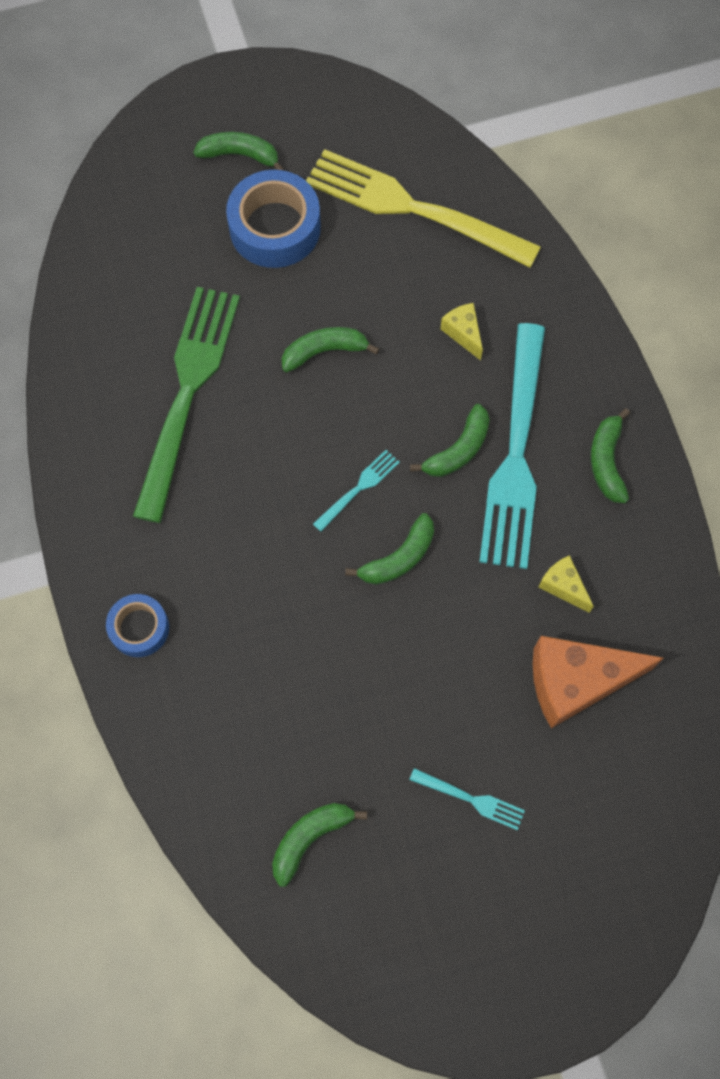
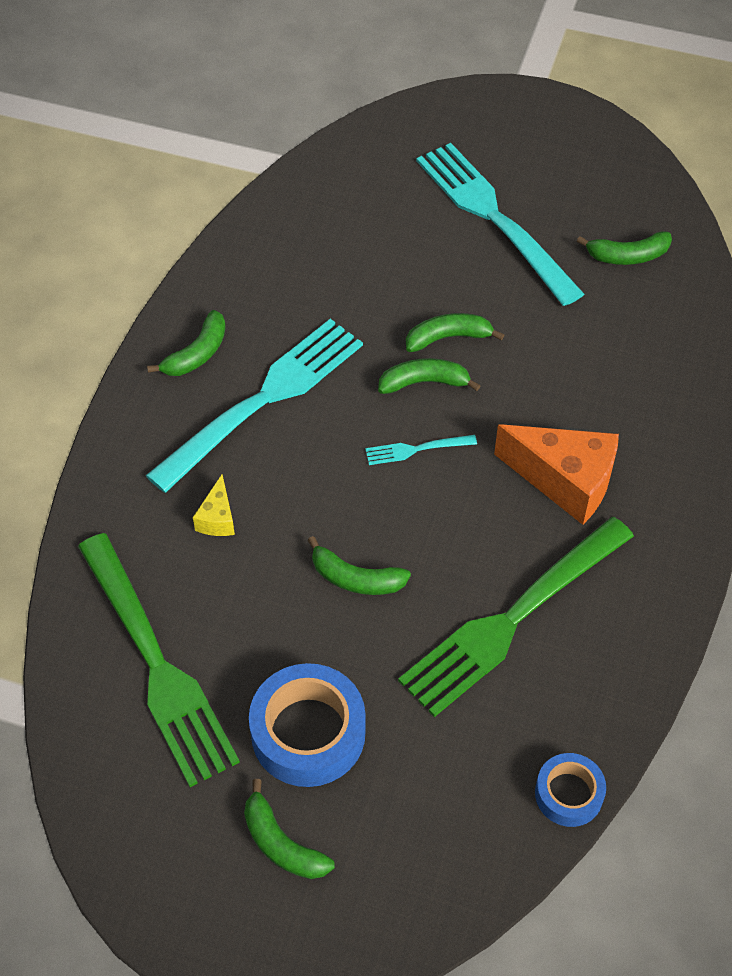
camera: 145 degrees left, 15 degrees down
(139, 628) = (678, 452): blue tape -> blue tape (568, 794)
(413, 208) = (156, 664): yellow fork -> green fork
(458, 450) = (307, 430): green banana -> green banana (448, 338)
(471, 799) = (494, 218): turquoise fork -> turquoise fork, size x2.43
(563, 586) = (313, 296): yellow cheese -> none
(576, 682) = (359, 238): orange cheese -> orange cheese (565, 481)

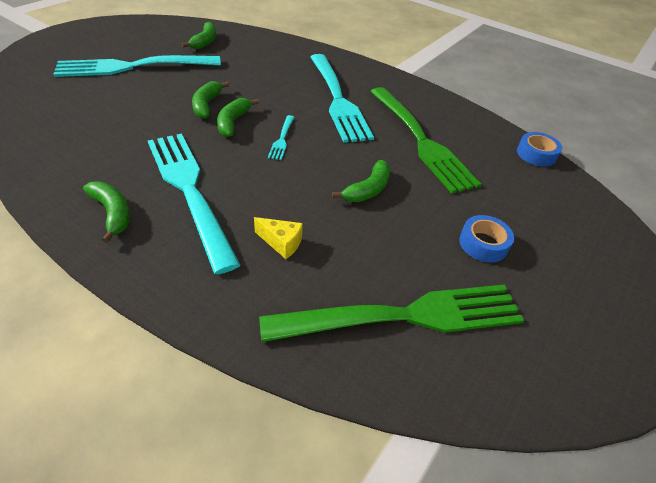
camera: 75 degrees left, 10 degrees down
(281, 843) = (570, 281): green banana -> none
(308, 733) = (483, 244): blue tape -> blue tape, size x0.58
(565, 481) = (337, 99): orange cheese -> turquoise fork

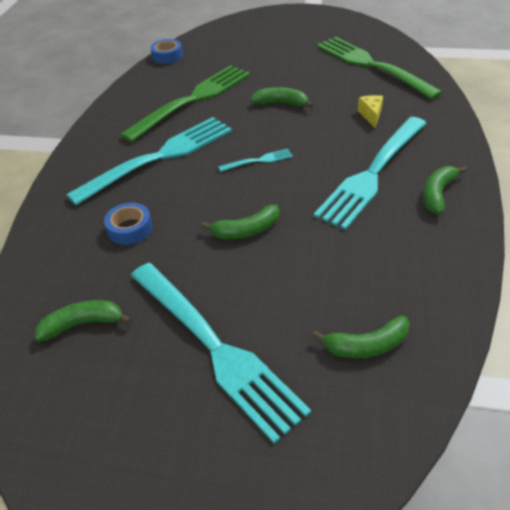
camera: 110 degrees left, 0 degrees up
(233, 122) = (260, 198): green banana -> green banana (367, 345)
(483, 244) = (288, 57): blue tape -> blue tape (130, 229)

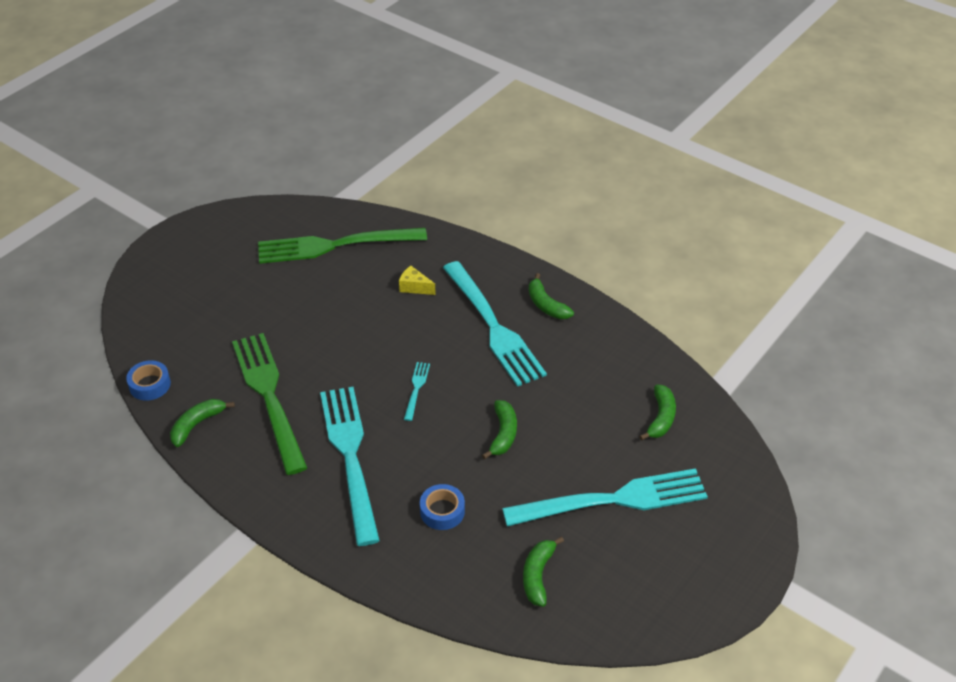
camera: 65 degrees left, 0 degrees up
(281, 103) = (339, 335): green banana -> green banana (197, 425)

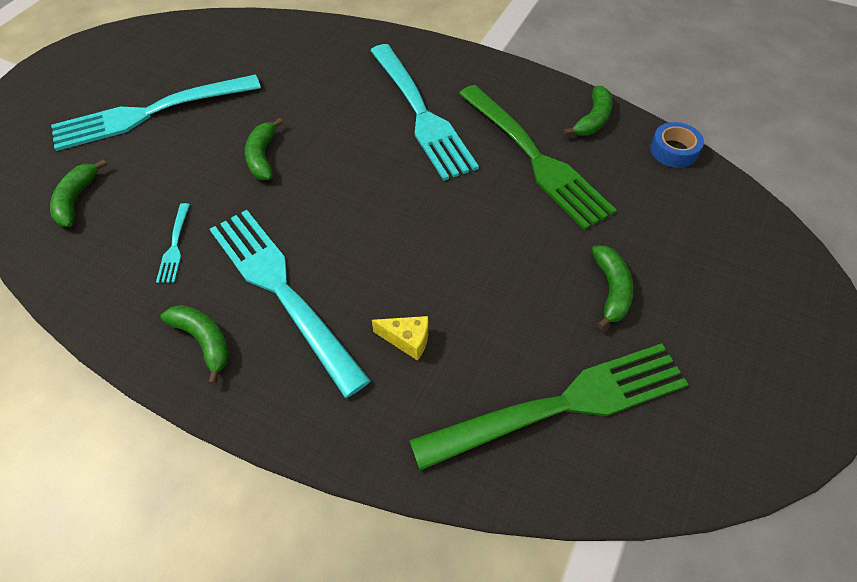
camera: 170 degrees right, 10 degrees up
(416, 389) = (369, 191): turquoise fork -> turquoise fork (175, 246)
(442, 511) = (318, 82): blue tape -> none
(538, 575) = (228, 51): green banana -> green banana (611, 290)

